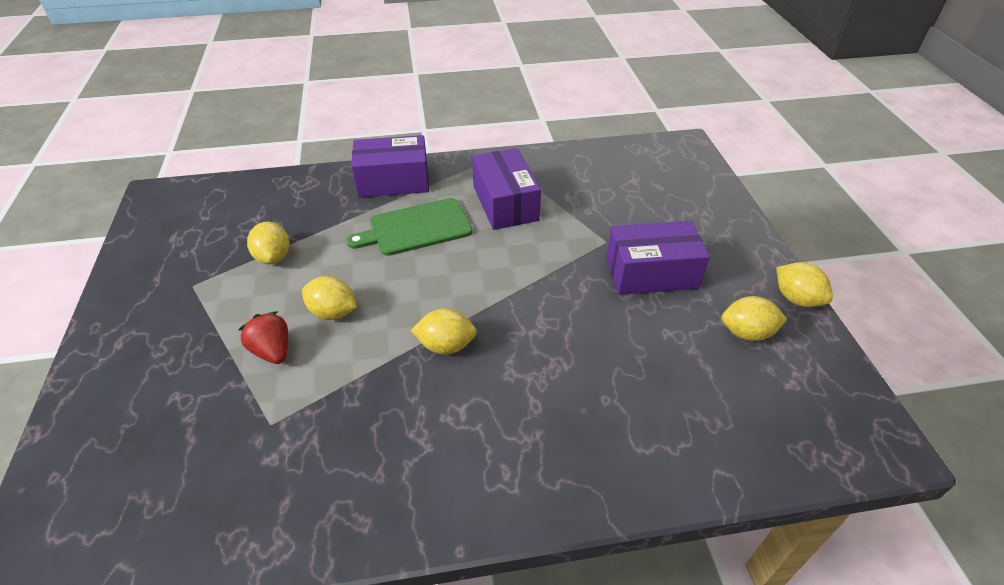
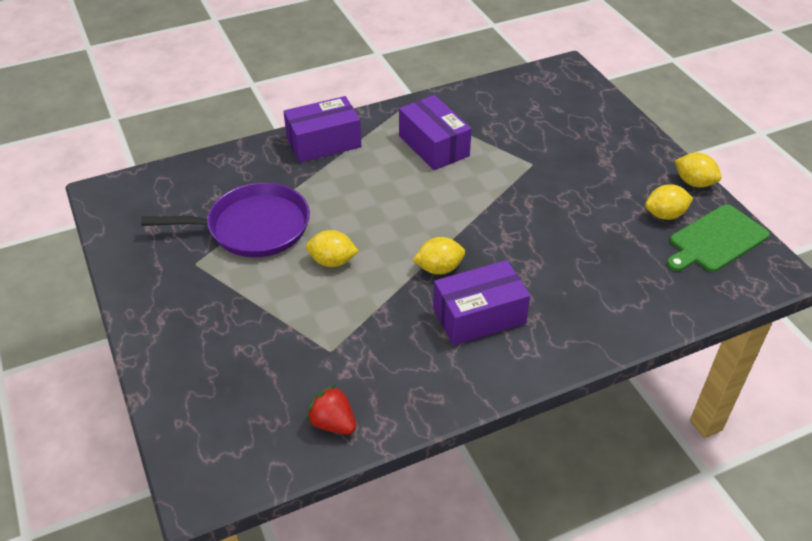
camera: 15 degrees left, 0 degrees up
(272, 351) = (299, 300): red strawberry -> red strawberry (333, 423)
(273, 257) = (253, 227): yellow lemon -> purple pan
(416, 228) = (366, 180): green cutting board -> green cutting board (716, 240)
(651, 273) = (578, 183): purple box -> purple box (479, 316)

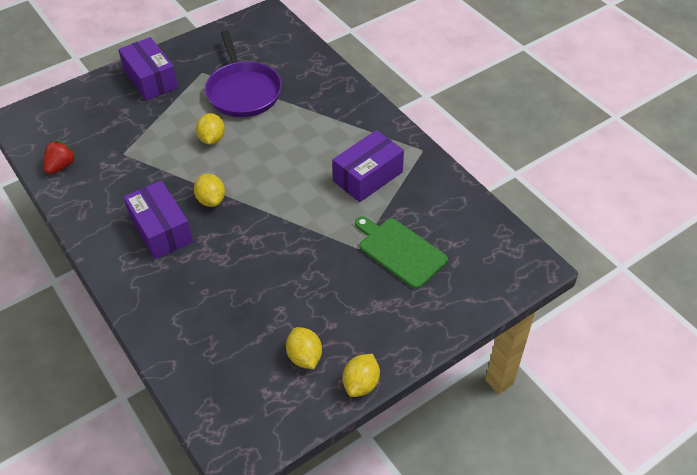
camera: 80 degrees right, 5 degrees up
(323, 143) = (353, 108): purple box -> purple box (151, 79)
(716, 240) = (274, 400): green cutting board -> green cutting board (400, 251)

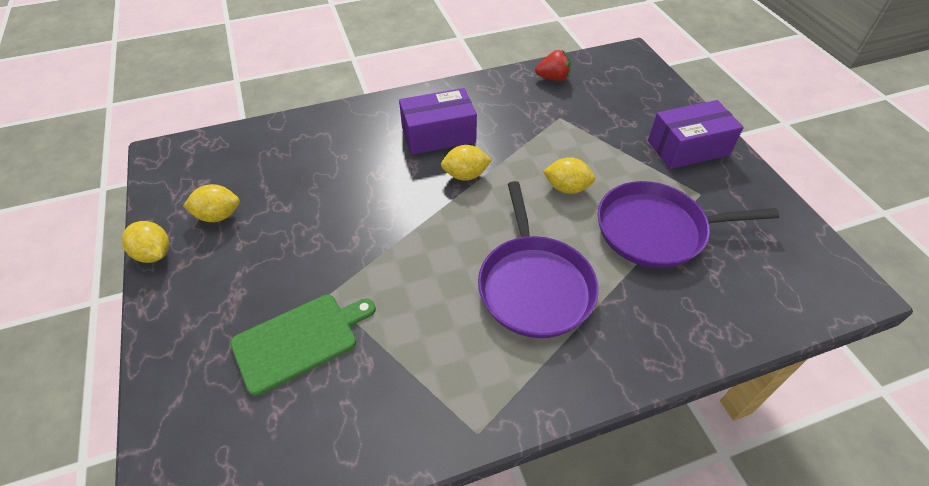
camera: 105 degrees right, 0 degrees up
(61, 166) = (553, 78): red strawberry -> red strawberry turned 45 degrees counterclockwise
(311, 143) = (534, 285): none -> purple pan
(368, 176) = (446, 338): purple box -> none

